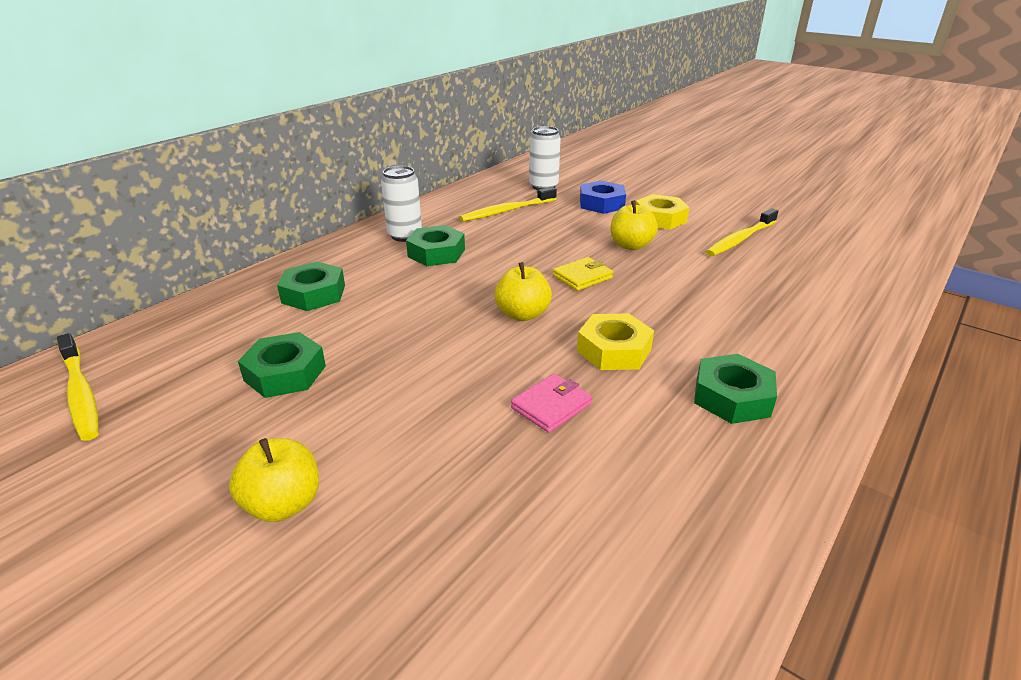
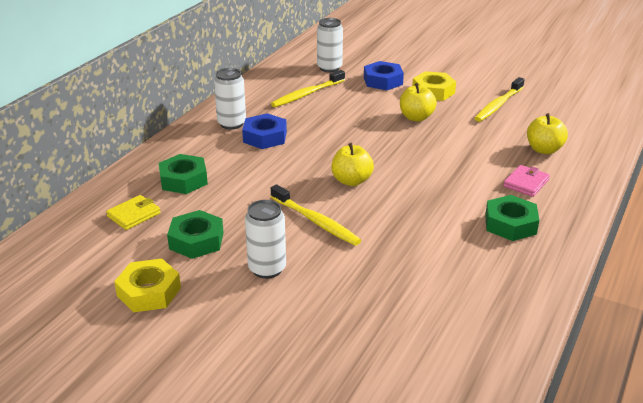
camera: 10 degrees left, 0 degrees up
(81, 394) = (53, 270): yellow toothbrush -> yellow toothbrush (316, 221)
(283, 504) = (243, 320): yellow apple -> yellow apple (544, 150)
(357, 425) = (267, 269): none -> white can
(436, 253) = (265, 137): green nut -> blue nut
(551, 406) = (393, 242): pink wallet -> pink wallet (526, 183)
(582, 277) = (386, 147): yellow wallet -> yellow wallet (134, 215)
(614, 350) = (425, 201): yellow nut -> yellow nut (149, 292)

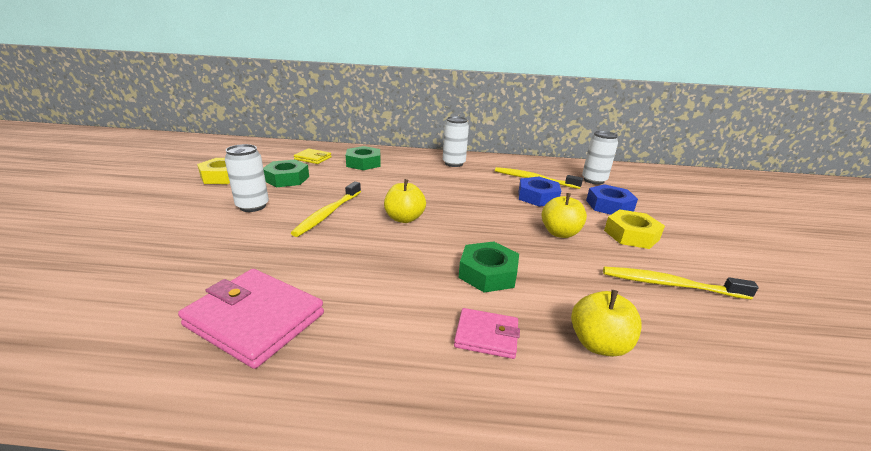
camera: 65 degrees right, 5 degrees down
(265, 137) = (445, 176): blue nut -> blue nut (537, 197)
(479, 272) = (255, 319): none -> pink wallet
(510, 224) = (372, 333): green nut -> green nut (488, 273)

